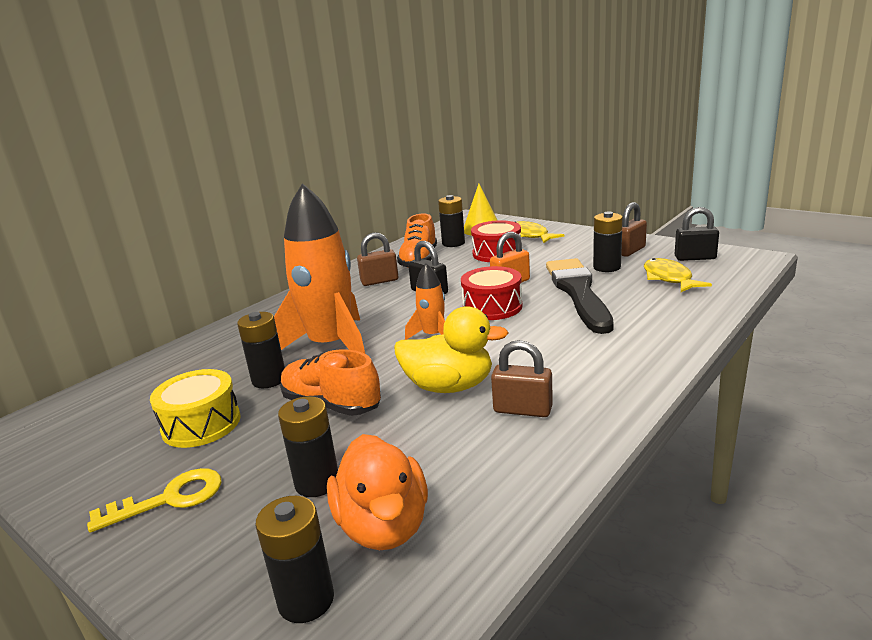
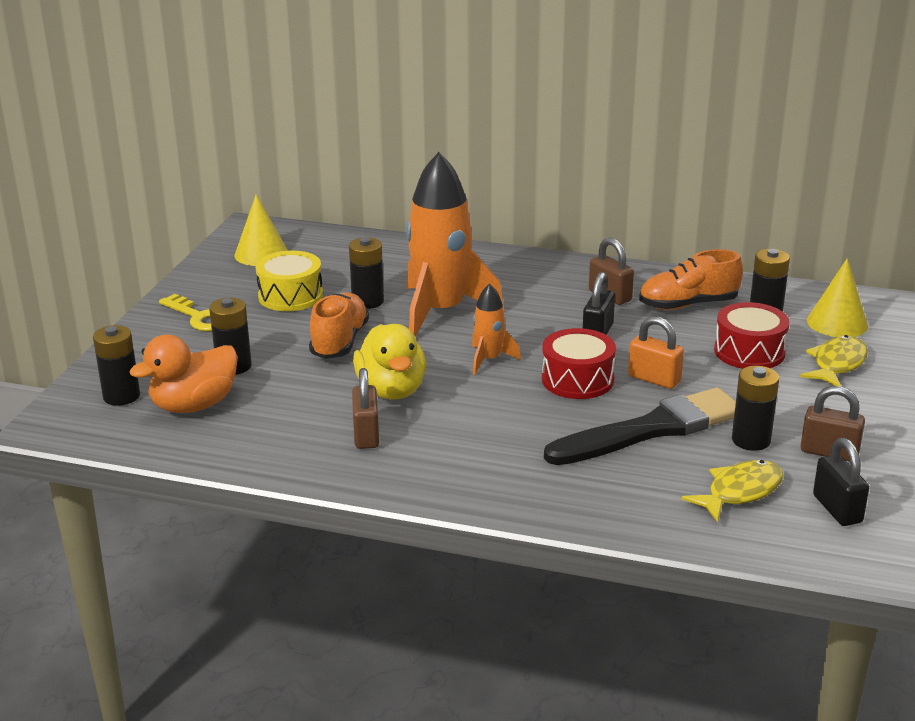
camera: 65 degrees right, 5 degrees up
(78, 434) = (261, 254): none -> yellow cone

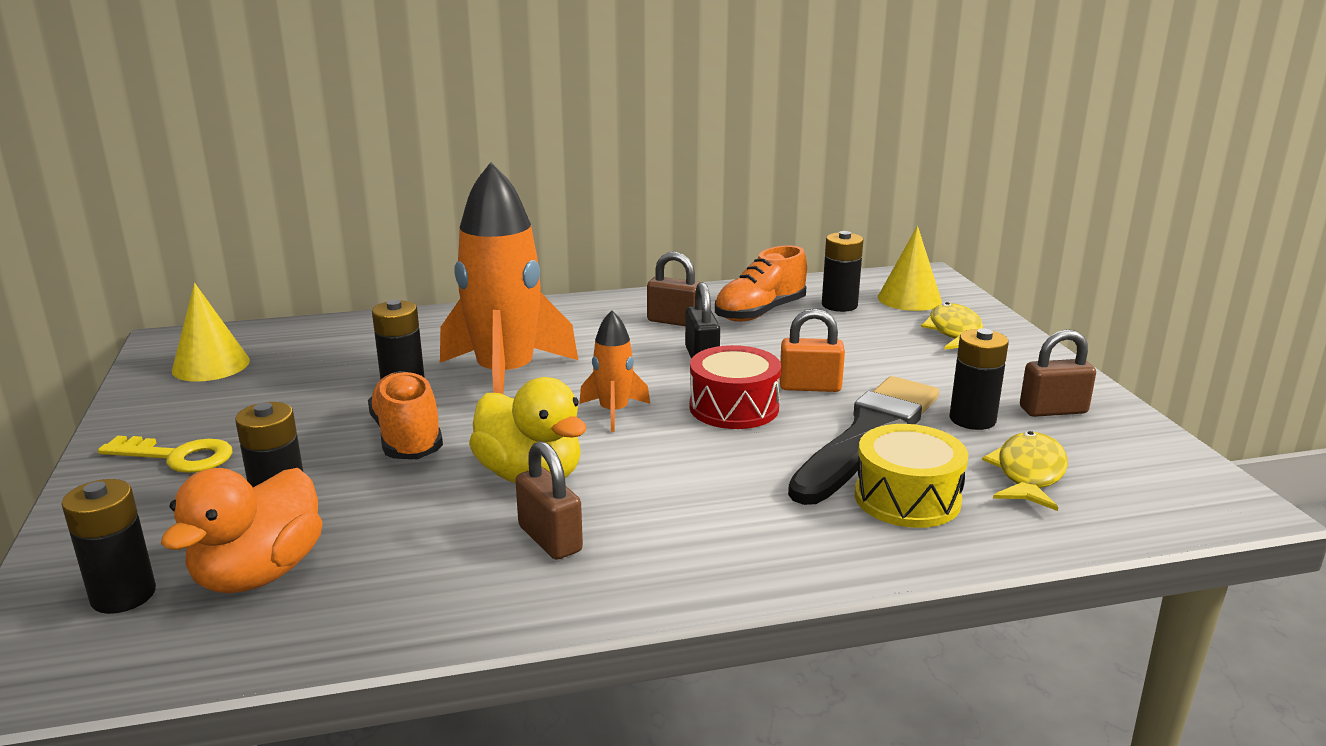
camera: 30 degrees left, 5 degrees down
(290, 296) = (293, 402): yellow drum -> yellow drum (907, 498)
(749, 352) = (867, 340): red drum -> none
(837, 509) = (1132, 462): black padlock -> none

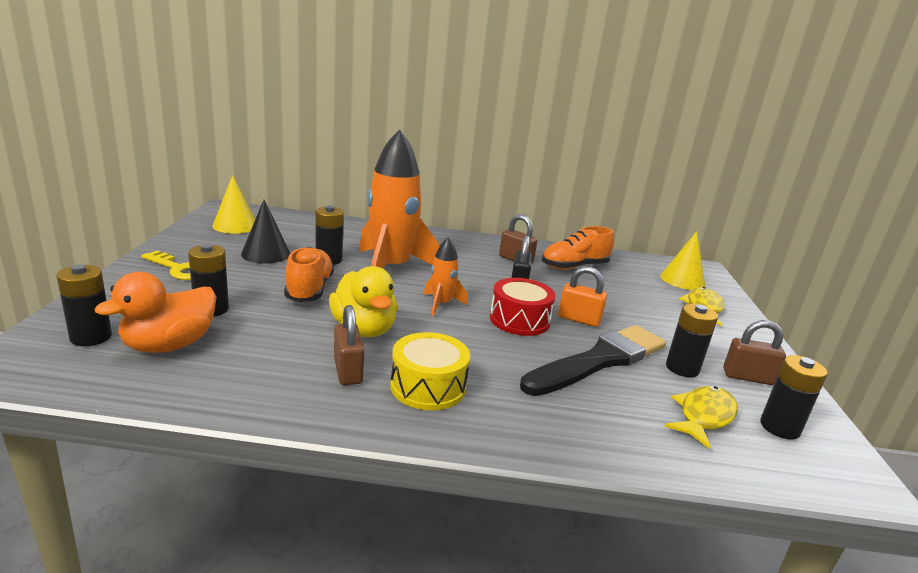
camera: 15 degrees right, 0 degrees up
(297, 399) = (266, 253): none -> black cone
(839, 305) = (631, 273): black battery -> black battery (780, 427)
(907, 498) = (602, 409): yellow drum -> yellow drum (428, 387)

